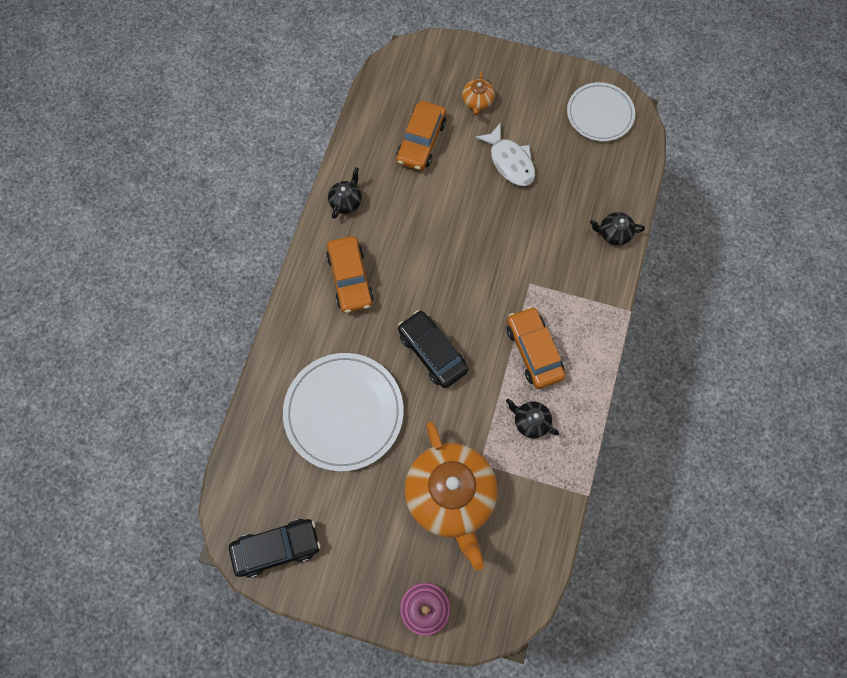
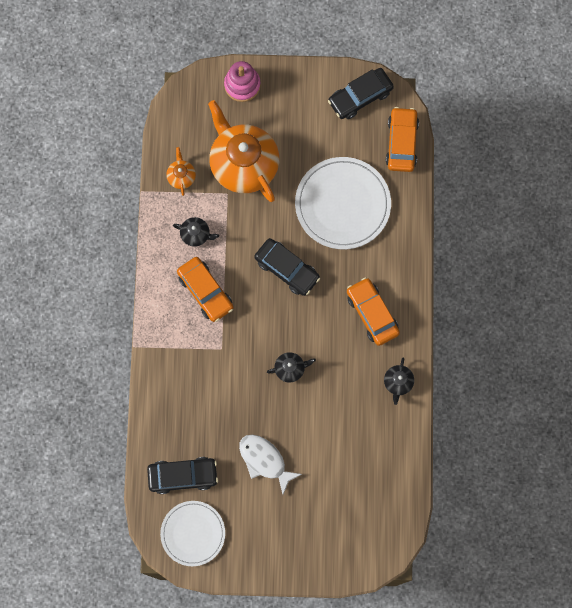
camera: 165 degrees right, 5 degrees up
(421, 141) = (350, 460): orange car -> orange car (401, 143)
(477, 102) = (309, 516): orange teapot -> orange teapot (181, 176)
(599, 167) = (183, 476): none -> black car
(614, 233) = (159, 414): black teapot -> black teapot (290, 369)

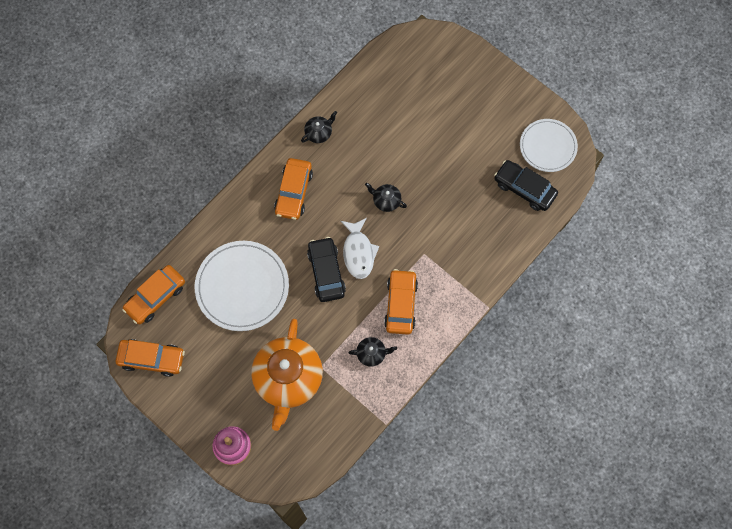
camera: 140 degrees left, 5 degrees down
(181, 176) = (344, 409): orange teapot -> none
(196, 234) = (372, 354): black teapot -> black teapot turned 120 degrees clockwise
(265, 460) = (457, 154): white fish -> white fish (358, 252)
(360, 97) = (151, 359): black car -> orange car

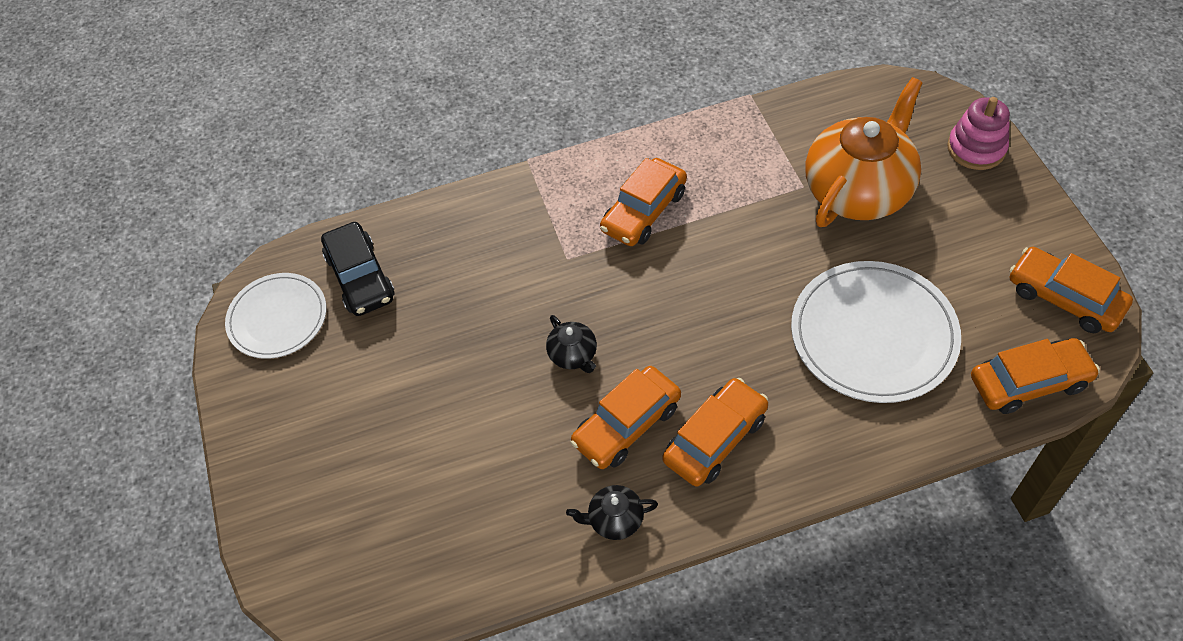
camera: 145 degrees left, 15 degrees down
(326, 272) = (728, 297): black car -> none
(339, 178) = (626, 425): none -> orange car
(358, 252) = (662, 302): white fish -> none
(372, 354) = (722, 172): black teapot -> none

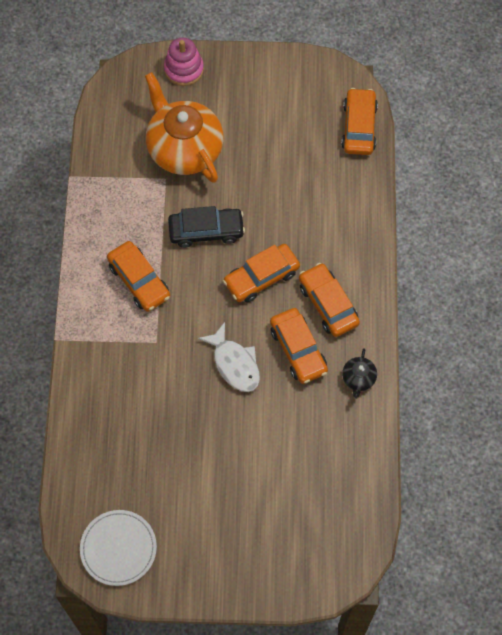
camera: 75 degrees left, 10 degrees up
(360, 277) = (108, 482): black car -> black car (206, 231)
(573, 355) = (234, 363): black teapot -> white fish
(873, 334) = (294, 190): white plate -> none
(1064, 298) = (313, 81): orange car -> orange car (261, 277)

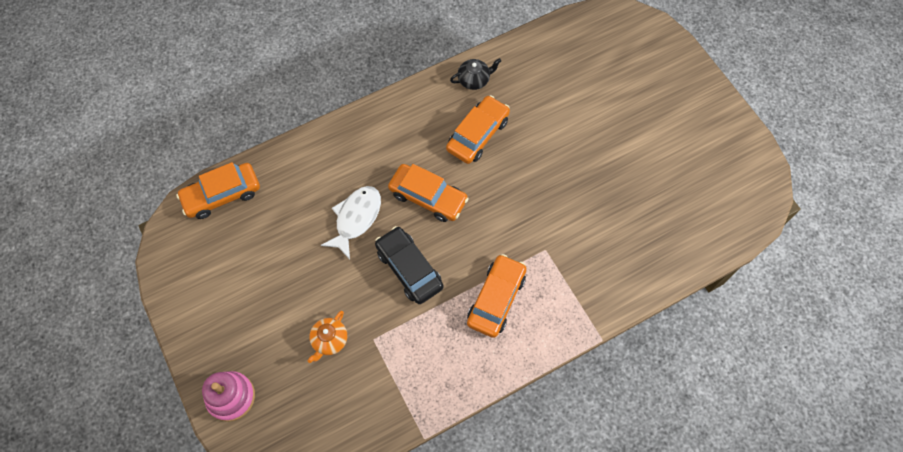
camera: 120 degrees left, 0 degrees up
(118, 548) = (735, 176): white plate -> none
(184, 149) = (329, 340): orange teapot -> orange teapot, size x0.42
(234, 363) = (522, 176): white fish -> white fish (356, 218)
(328, 304) = (421, 133): orange car -> none

